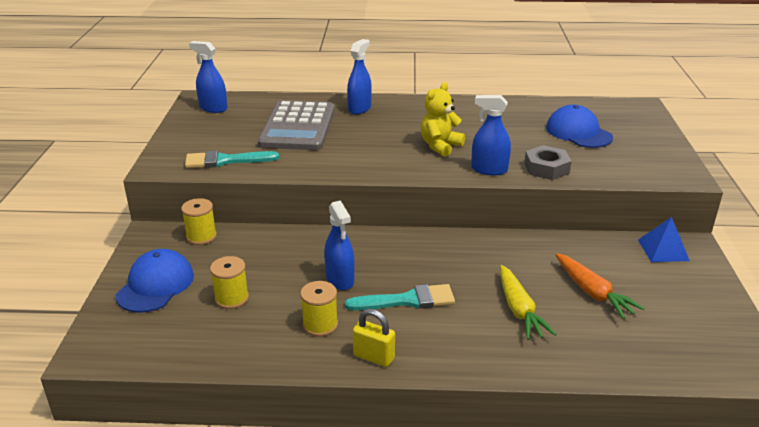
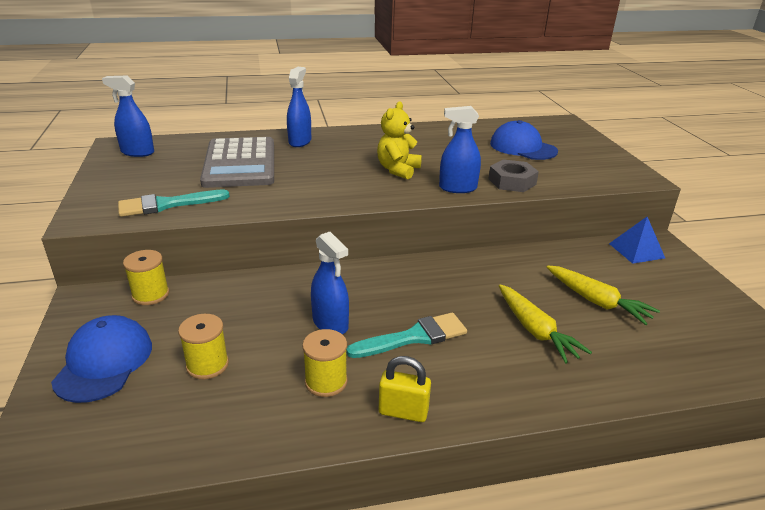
camera: 15 degrees left, 0 degrees up
(592, 292) = (596, 301): orange carrot -> yellow carrot

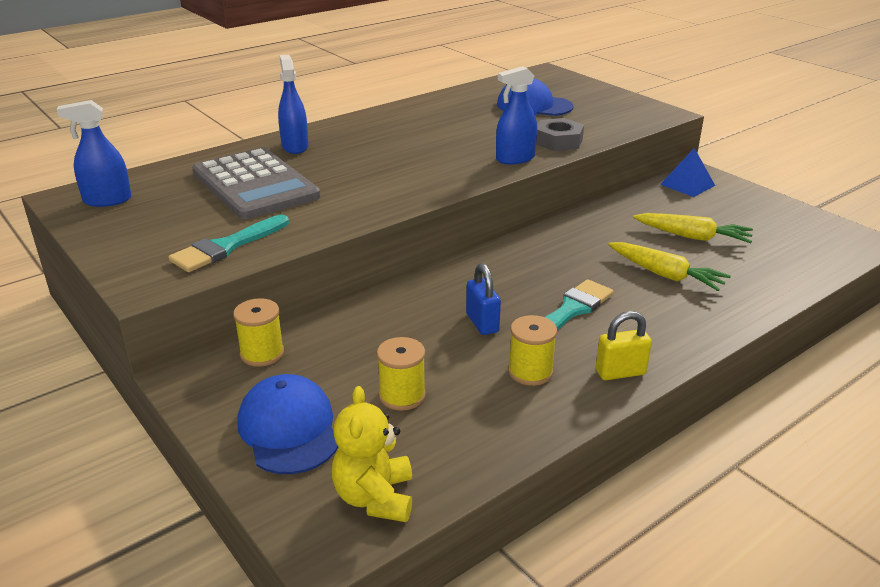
camera: 25 degrees left, 0 degrees up
(330, 323) = (482, 323): blue spray bottle -> blue padlock
(398, 170) = (437, 154): yellow teddy bear -> yellow teddy bear (375, 497)

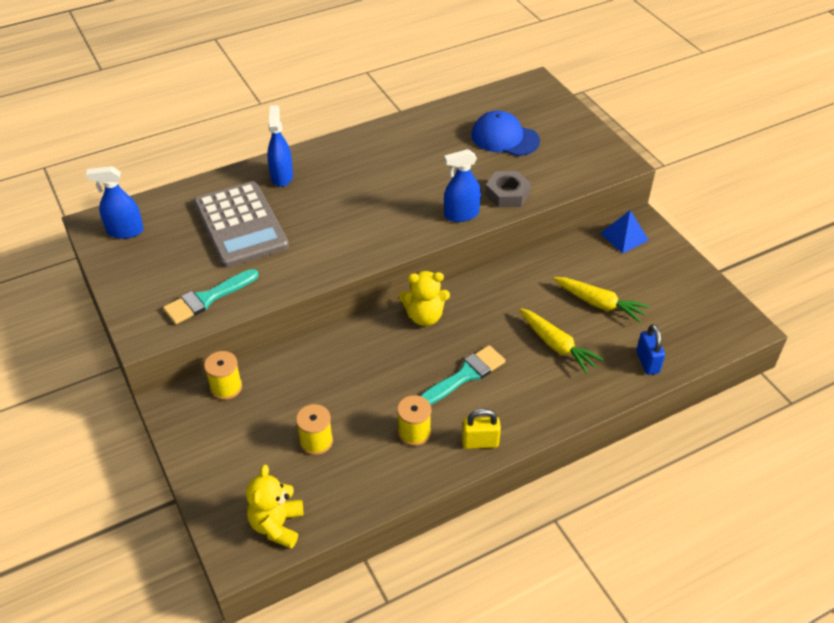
camera: 10 degrees right, 15 degrees up
(289, 429) = (232, 460): blue cap -> none
(482, 323) = (394, 379): blue padlock -> blue padlock (647, 362)
(496, 265) = (424, 316): none -> yellow teddy bear

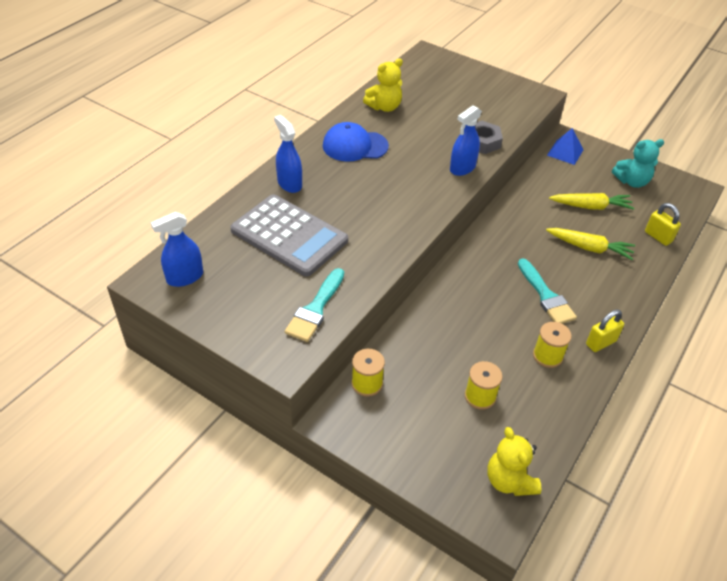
camera: 30 degrees left, 0 degrees up
(424, 316) = (477, 262): yellow teddy bear -> yellow teddy bear (384, 107)
(465, 375) = (546, 296): turquoise brush -> turquoise brush turned 135 degrees clockwise
(504, 138) = (442, 100): blue cap -> blue cap (355, 146)
(647, 362) = (658, 237): blue padlock -> yellow padlock
(674, 293) = (632, 181): none -> turquoise teddy bear

